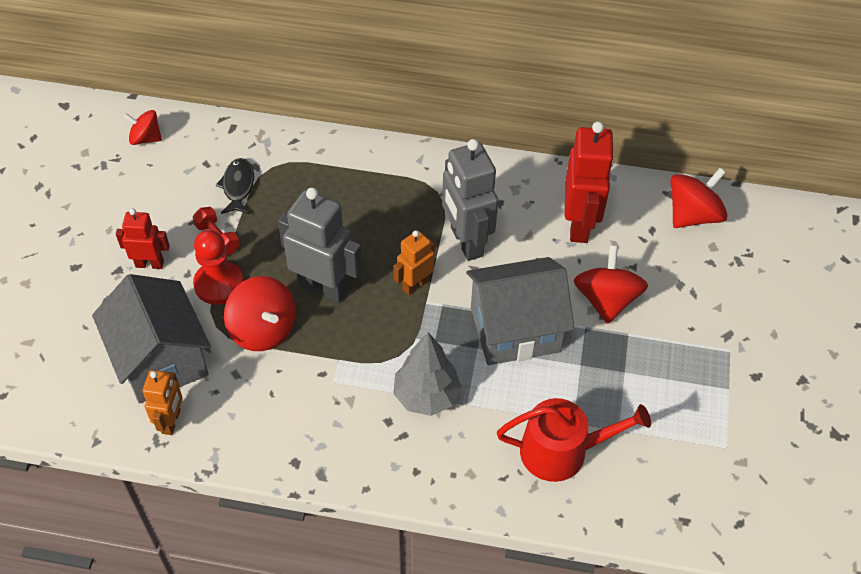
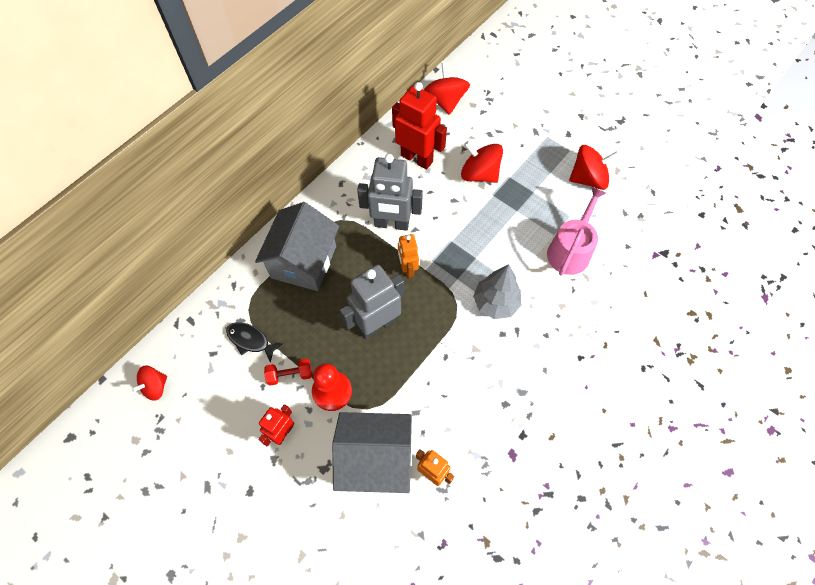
camera: 60 degrees left, 10 degrees up
(263, 330) = (389, 378): red spinning top -> red spinning top (588, 179)
(515, 329) = (473, 231): grey house -> grey house (304, 262)
(562, 451) = (570, 250): red watering can -> pink watering can

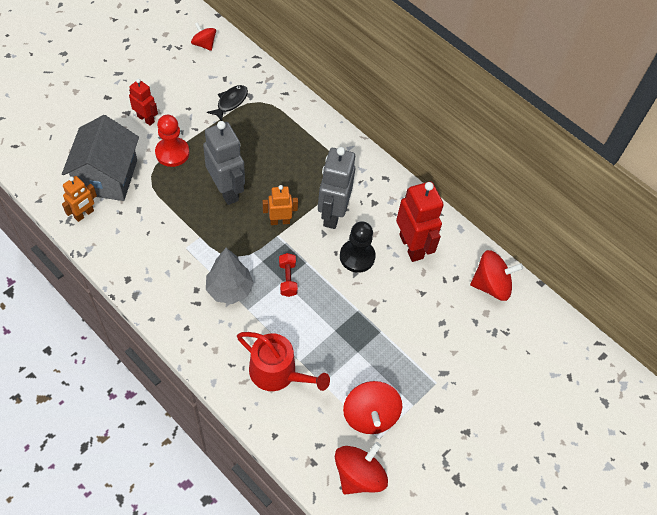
camera: 90 degrees right, 5 degrees down
(290, 375) = (194, 126): red dumbbell -> red dumbbell (287, 279)
(304, 262) = (300, 142): grey house -> none
(417, 158) = (411, 246): red robot -> red robot turned 60 degrees counterclockwise
(436, 199) = (357, 257): none -> black pawn
(479, 174) = (386, 302): red spinning top -> red spinning top (359, 475)
(570, 250) = (278, 373): pink watering can -> red watering can

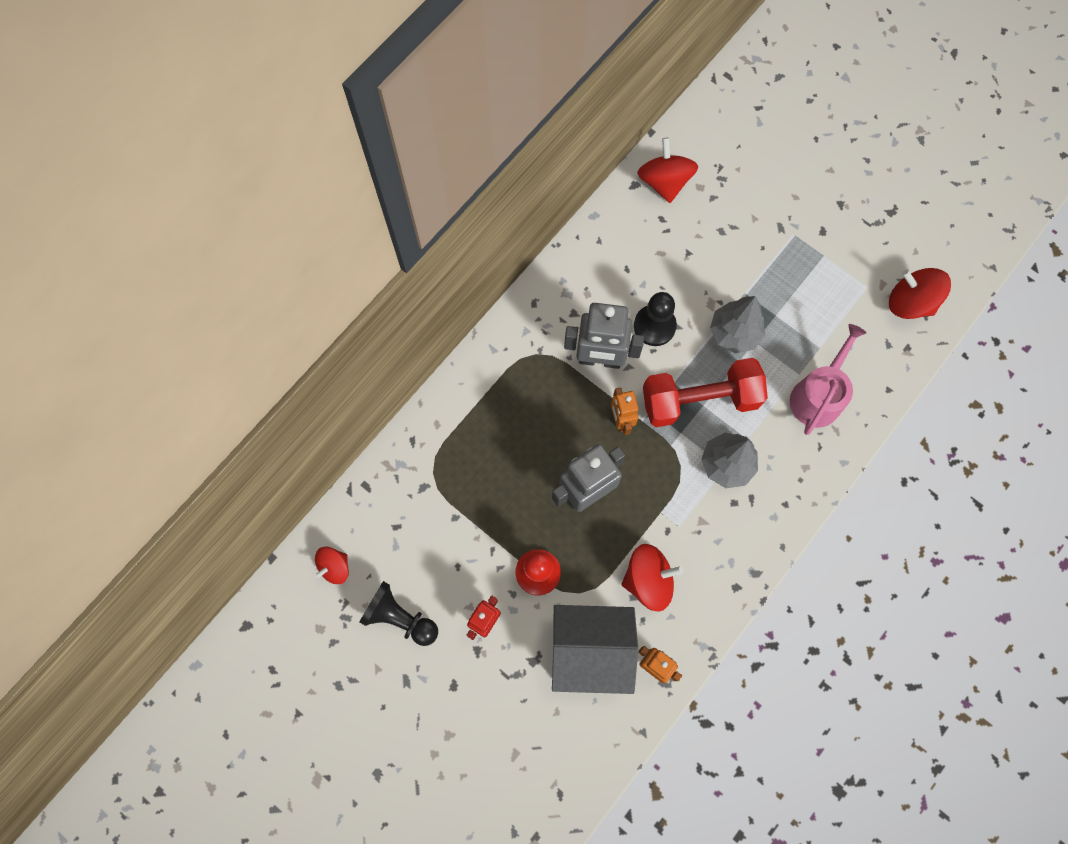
camera: 90 degrees left, 15 degrees up
(161, 74) = (400, 617): none -> black pawn
(230, 102) = (439, 511): black fish -> none
(278, 373) = (818, 395): red watering can -> pink watering can
(287, 279) = (699, 400): red dumbbell -> red dumbbell, size x2.32
(344, 316) = (734, 333): none -> grey tree
(370, 415) = (845, 297): red spinning top -> red spinning top (648, 580)
(411, 246) = (629, 267): red robot -> none

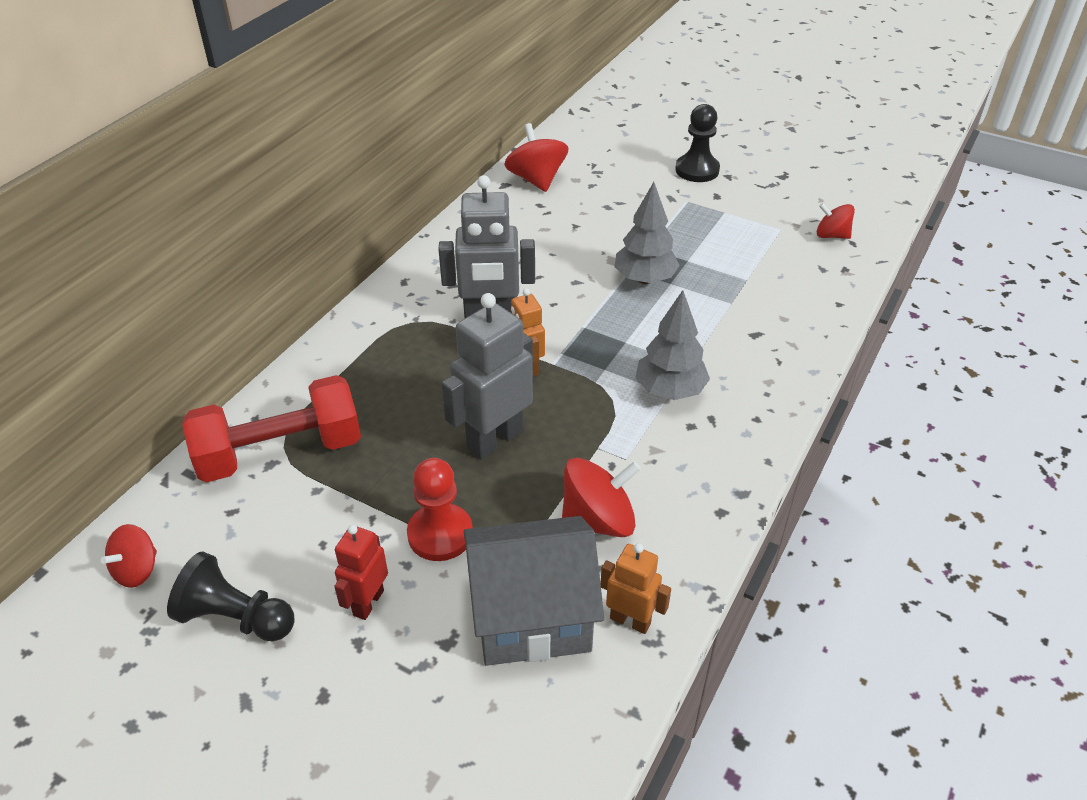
camera: 10 degrees left, 30 degrees down
(654, 326) = (550, 284): black pawn -> black pawn (697, 170)
(699, 400) = (620, 338): red dumbbell -> red dumbbell (280, 453)
(818, 395) = (760, 317): pink watering can -> none
(910, 302) = (831, 235): red spinning top -> red spinning top, size x0.63

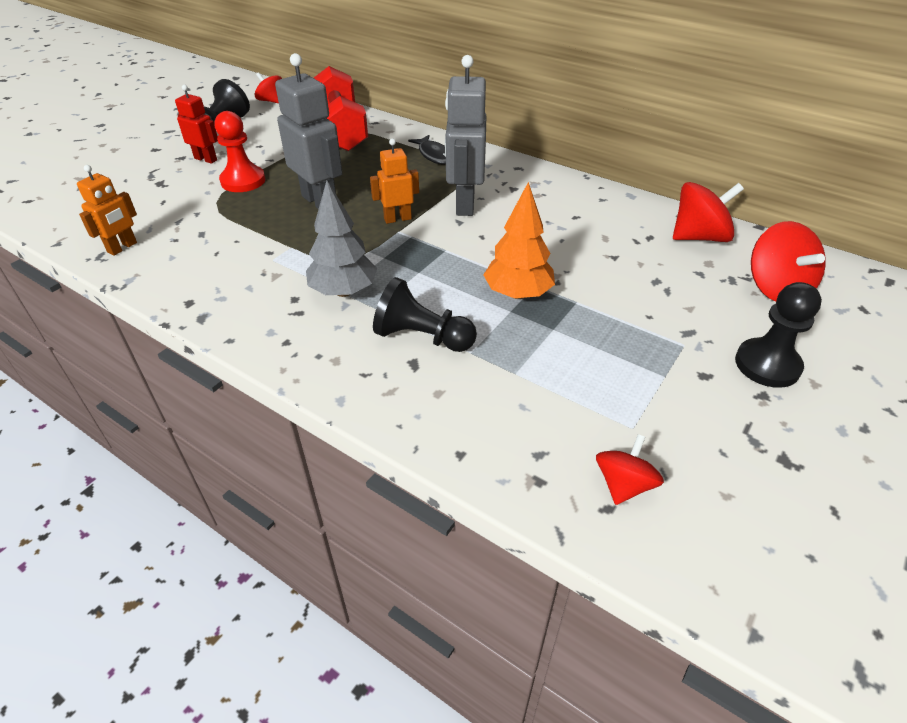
camera: 95 degrees right, 0 degrees up
(368, 349) = (434, 155): none -> black fish
(531, 616) = (156, 210): grey house -> none
(598, 521) = (217, 241): red spinning top -> red spinning top (776, 288)
(645, 279) = (518, 294): grey tree -> orange tree
(721, 331) = (422, 337): none -> black pawn

